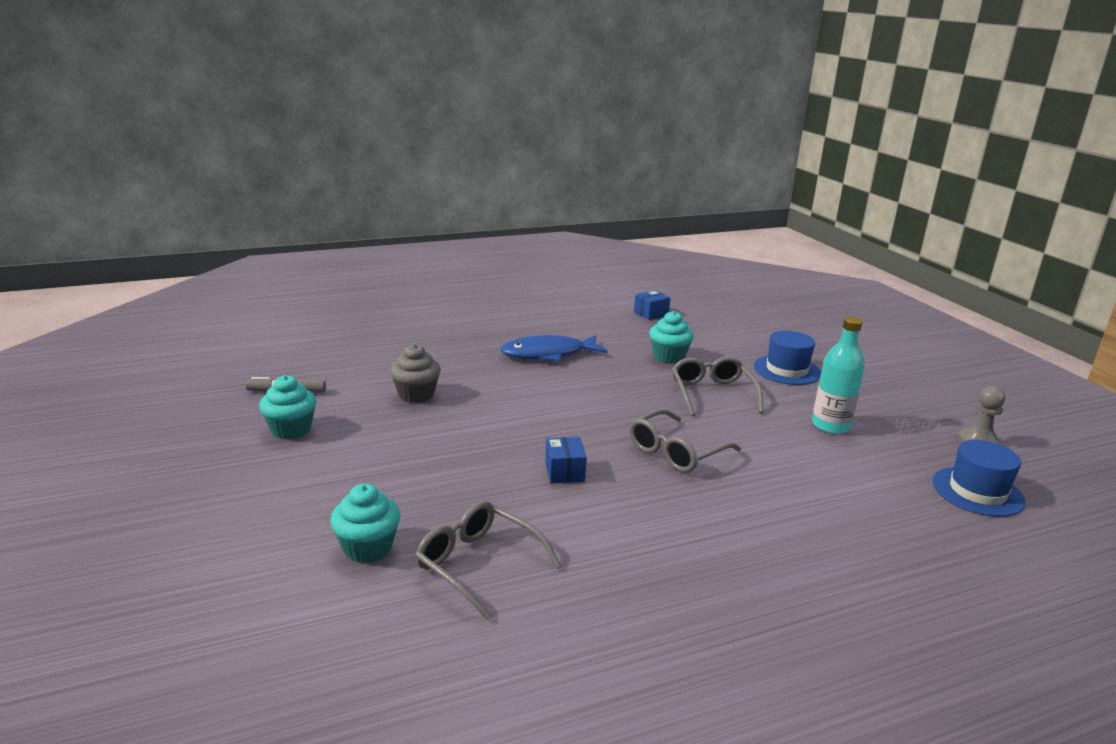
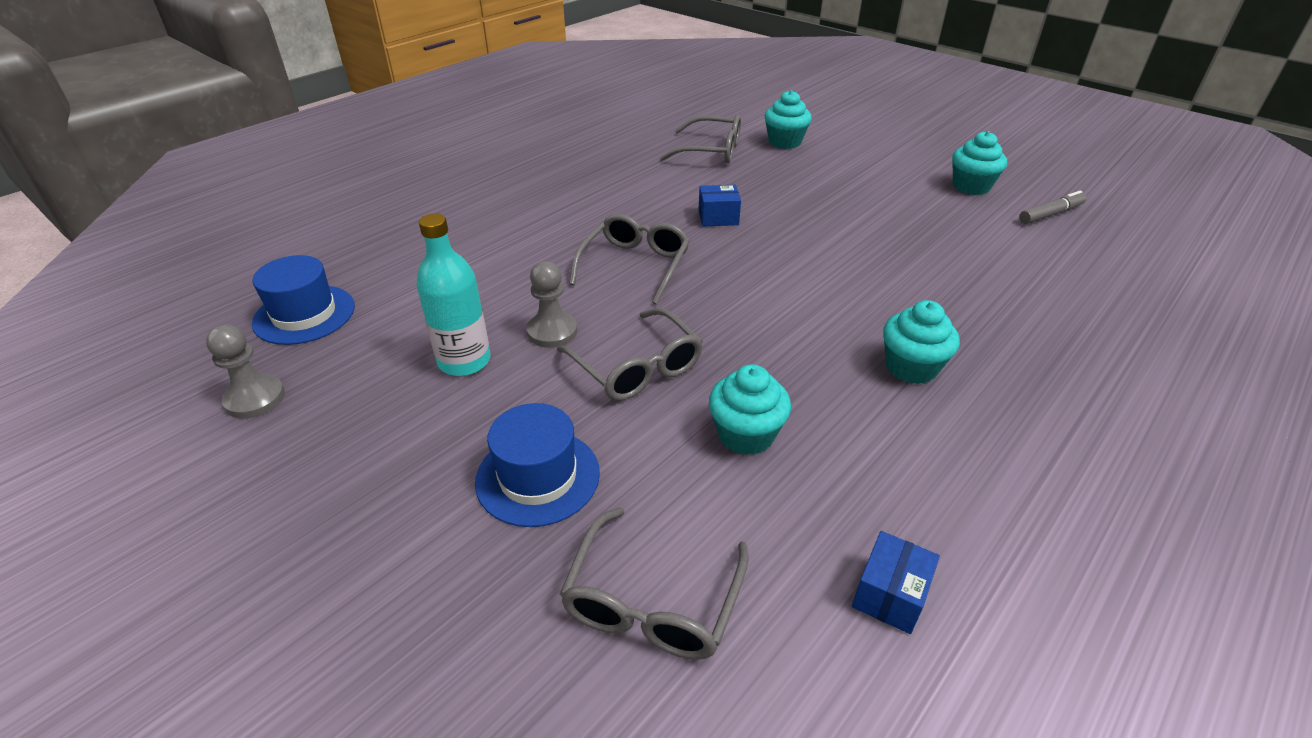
camera: 155 degrees right, 15 degrees up
(416, 394) = (946, 249): grey cupcake -> none
(548, 354) = (911, 367): blue fish -> turquoise cupcake
(564, 472) = (718, 217): blue box -> blue box turned 60 degrees counterclockwise
(745, 332) = (653, 601): none -> grey glasses
(763, 426) = (552, 331): none -> grey pawn

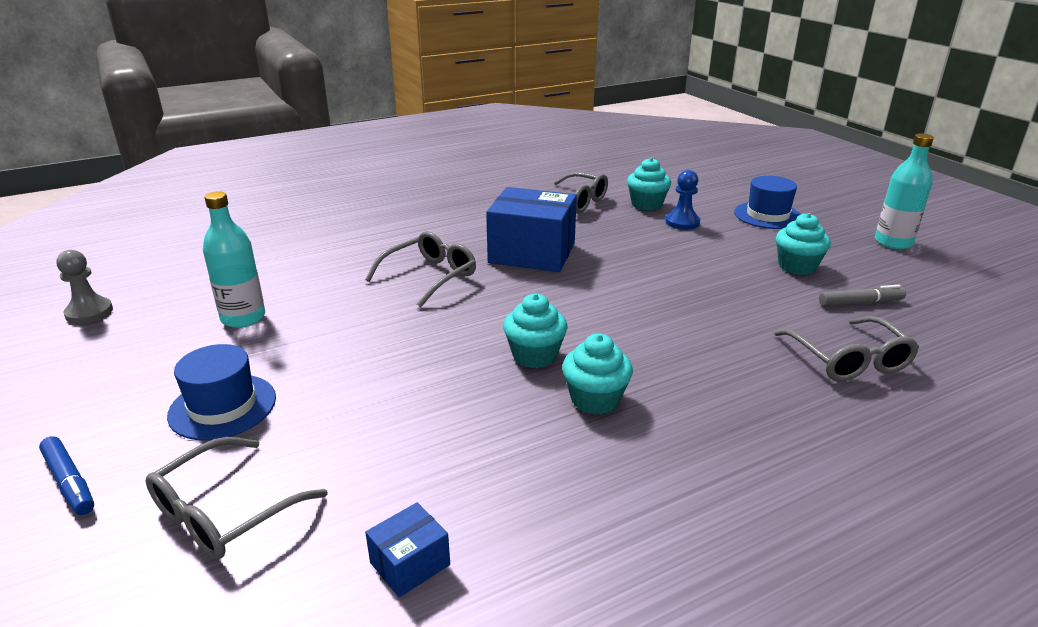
camera: 20 degrees right, 10 degrees down
(304, 314) = (166, 266): blue hat -> blue hat (767, 215)
(434, 624) = (69, 482): none -> blue marker
(552, 331) = (323, 311): grey pawn -> none
(636, 367) = (363, 349): grey glasses -> grey glasses (848, 360)
(718, 217) = (532, 253): blue box -> blue box, size x2.19
(746, 435) = (403, 416): turquoise cupcake -> turquoise cupcake (534, 355)
(834, 157) = (682, 222): none -> blue pawn
(1028, 147) = (893, 242): none -> turquoise bottle

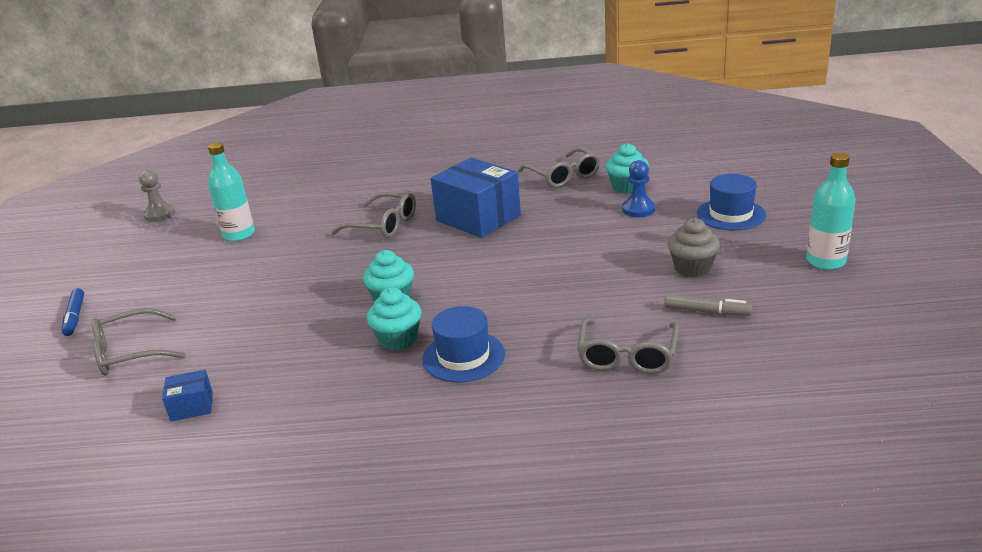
camera: 30 degrees right, 0 degrees up
(222, 406) = (179, 291): blue hat -> blue hat (463, 356)
(429, 276) = (383, 225): grey glasses -> grey glasses turned 45 degrees clockwise
(797, 266) = (692, 268): turquoise cupcake -> grey cupcake

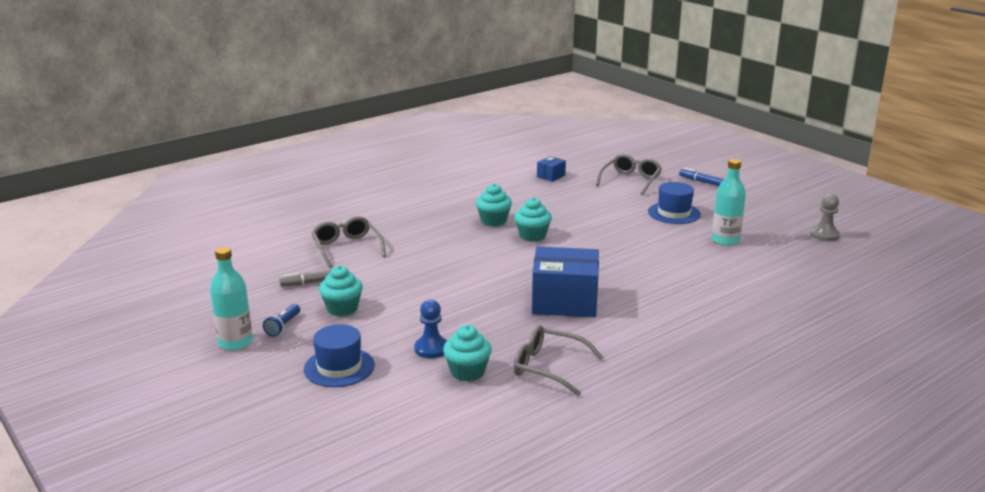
camera: 140 degrees right, 5 degrees down
(383, 225) = (632, 275): grey glasses -> none
(463, 356) = (443, 224): blue hat -> blue hat (674, 213)
(692, 268) = (342, 308): grey cupcake -> turquoise cupcake
(767, 265) = (283, 326): none -> blue flashlight

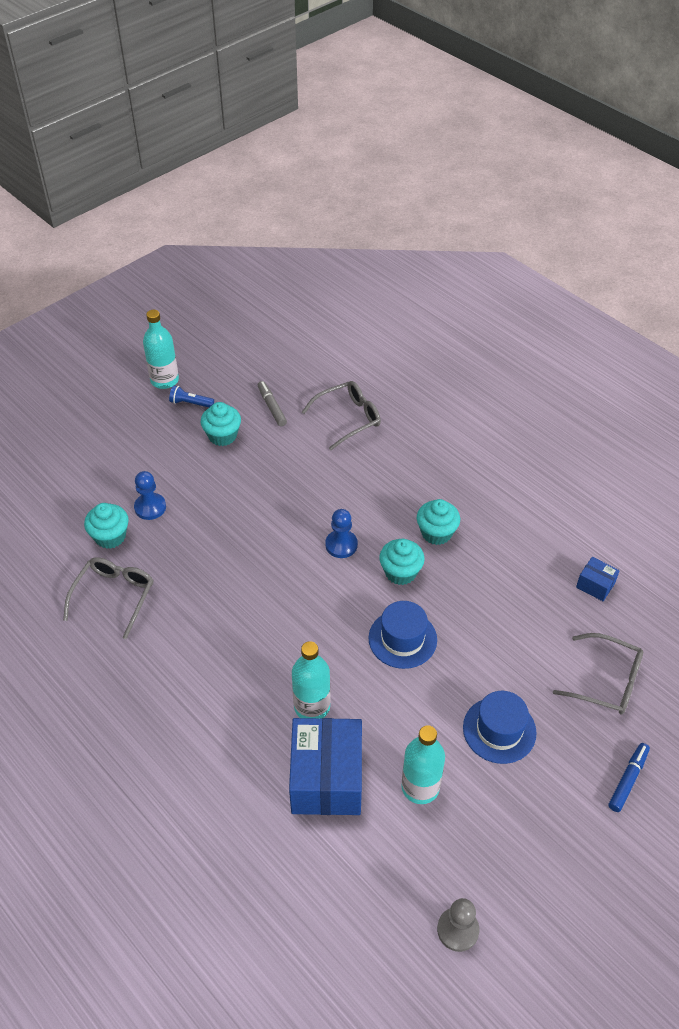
camera: 85 degrees right, 25 degrees up
(339, 367) = (123, 450): blue hat -> blue hat (402, 639)
(499, 257) = (341, 545): none -> blue pawn
(564, 302) = (241, 607): blue box -> blue box (326, 779)
(664, 274) = (312, 706): none -> turquoise bottle

